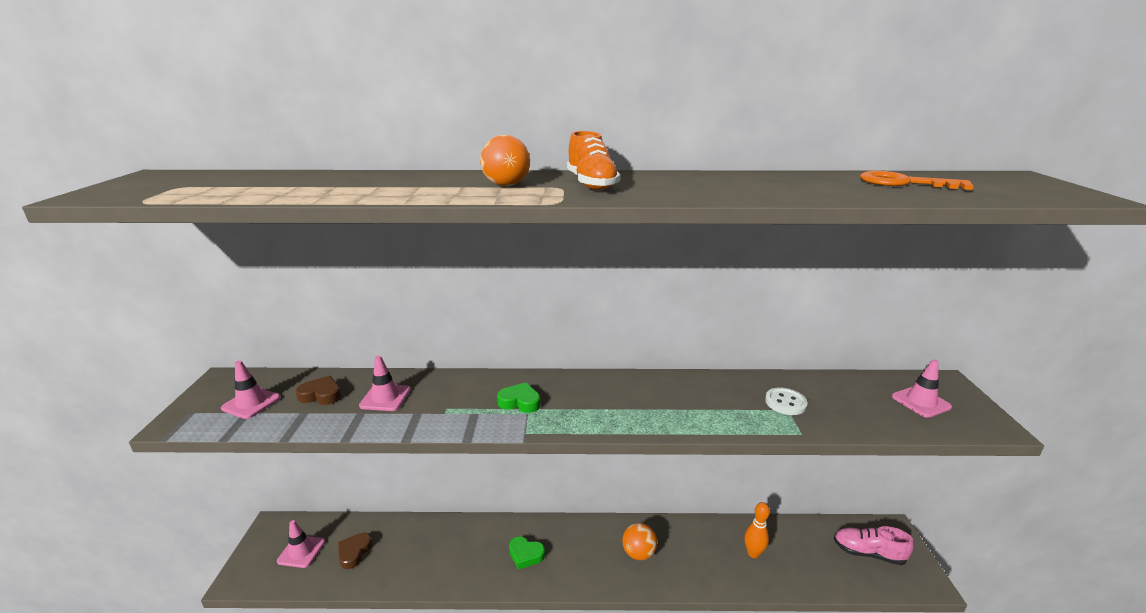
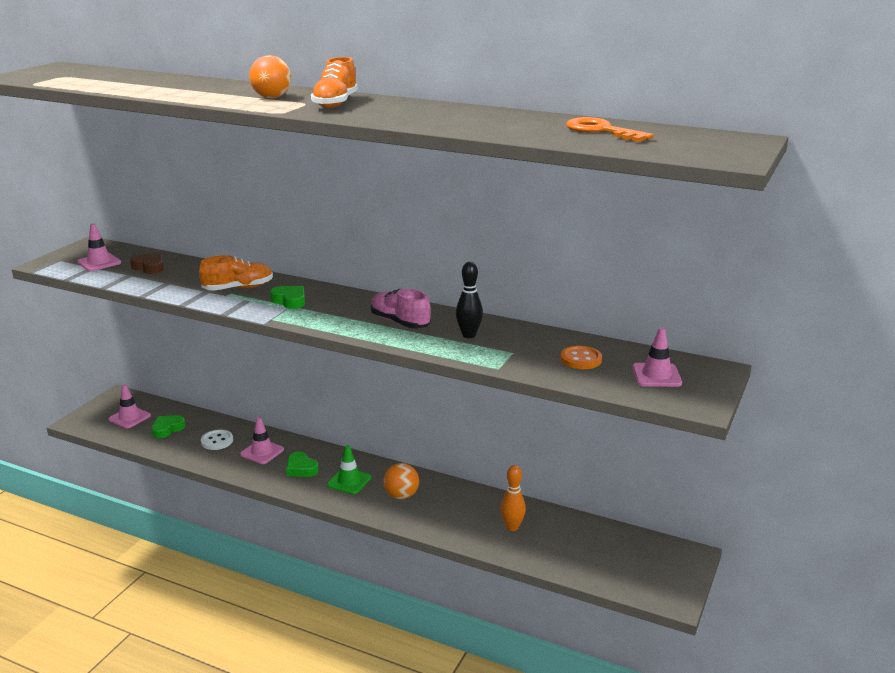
camera: 25 degrees right, 0 degrees up
(354, 552) = (167, 429): brown heart -> green heart
(385, 398) = (192, 278): pink traffic cone -> pink traffic cone (262, 452)
(449, 399) = (238, 288): none -> orange shoe
(581, 554) = (349, 481): none -> green traffic cone
(729, 399) = (469, 335): none -> black bowling pin
(785, 403) = (518, 348): white button -> white button (217, 441)
(847, 401) = (580, 359): none -> orange button
(868, 553) = (635, 562): pink shoe -> pink shoe (400, 322)

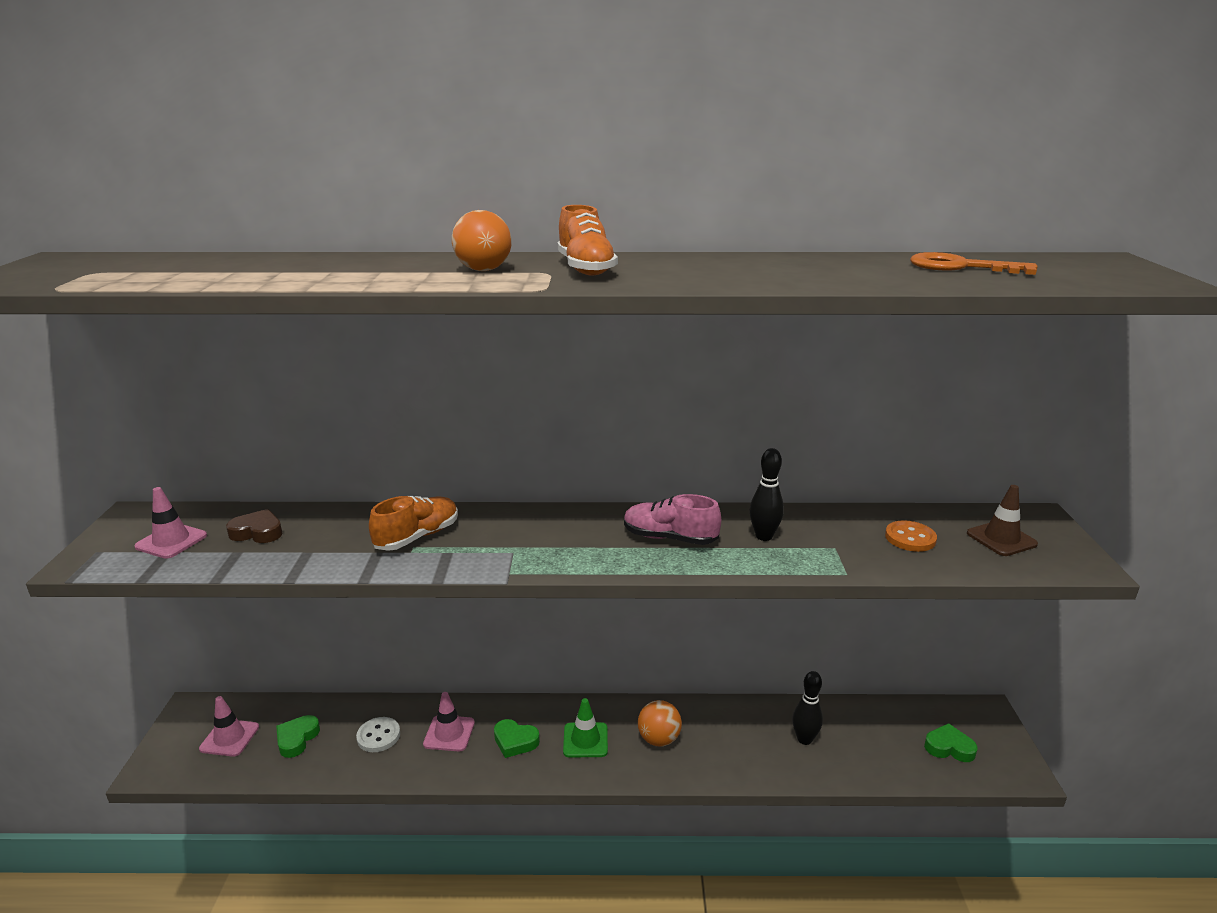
camera: 25 degrees left, 0 degrees up
(290, 300) = (504, 539): green heart -> green heart (949, 747)
(512, 527) = (804, 739): orange bowling pin -> black bowling pin
(656, 375) = (1001, 539): pink traffic cone -> brown traffic cone

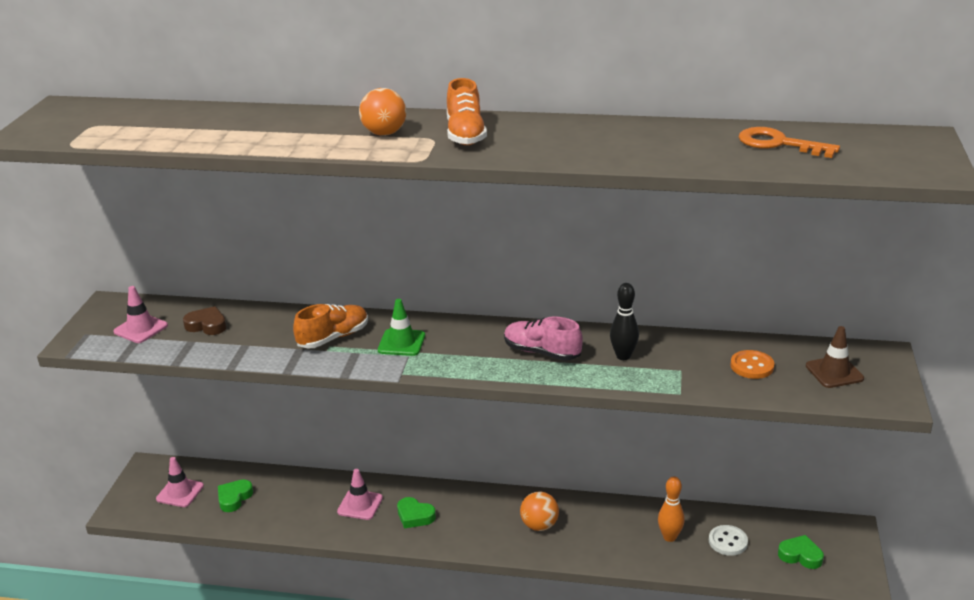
camera: 10 degrees right, 5 degrees up
(378, 736) = (301, 502): white button -> white button (728, 541)
(585, 740) = (475, 520): green traffic cone -> green traffic cone (401, 343)
(804, 739) = (669, 537): black bowling pin -> orange bowling pin

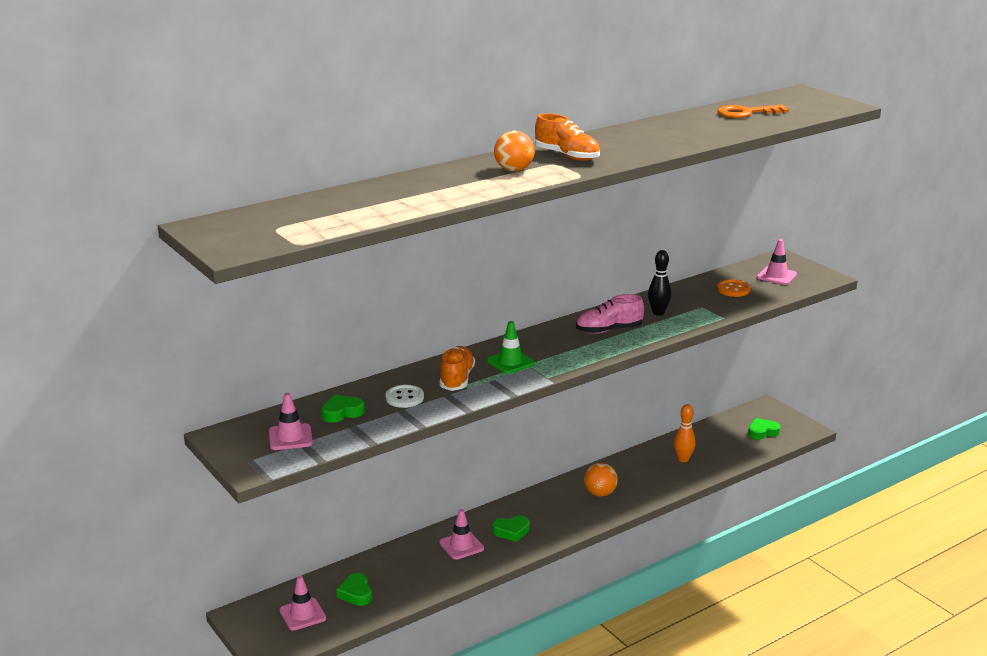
camera: 45 degrees left, 5 degrees down
(207, 325) = (342, 412): brown heart -> green heart
(728, 541) = (717, 445): white button -> white button (404, 398)
(834, 372) = (776, 276): brown traffic cone -> pink traffic cone

